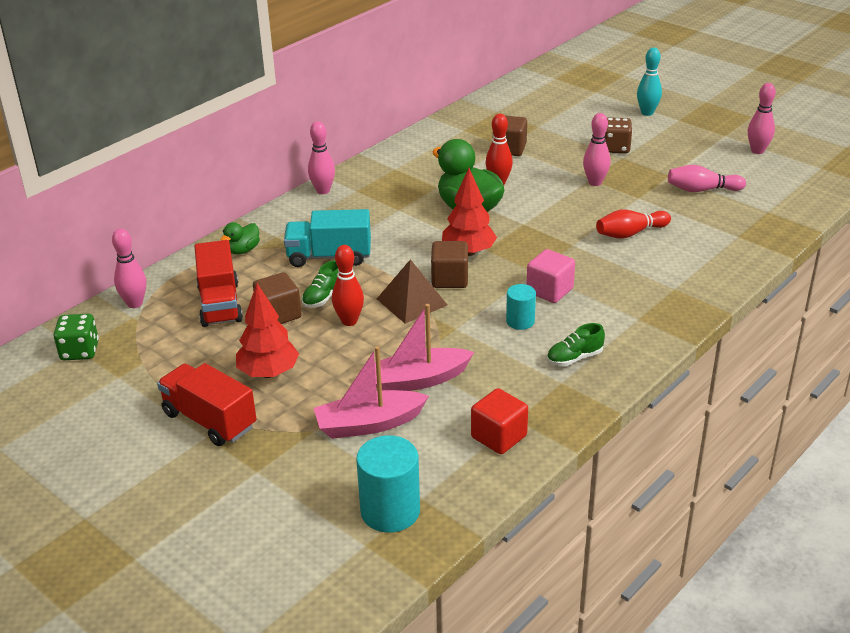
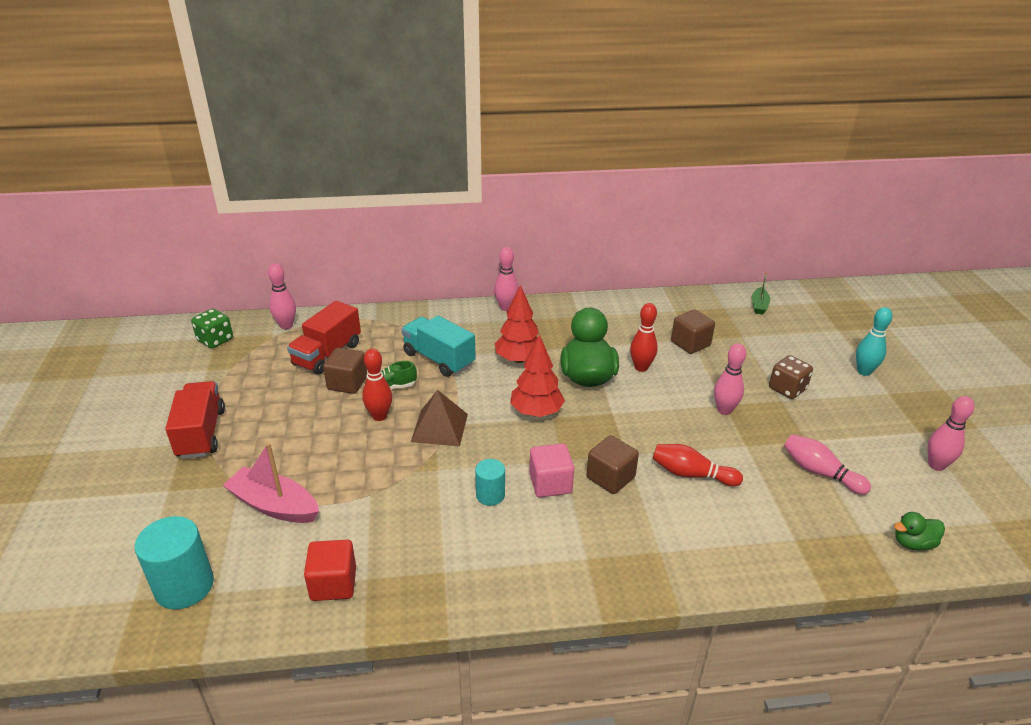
camera: 40 degrees right, 0 degrees up
(243, 250) = (395, 324): green duck -> green duck (913, 543)
(268, 373) = (279, 422): red tree -> red tree (519, 359)
(418, 380) = (352, 493): pink boat -> none
(450, 279) = (491, 426): brown cube -> brown cube (610, 477)
(519, 98) = (759, 305): none -> green boat
(574, 358) = (484, 557): green shoe -> none

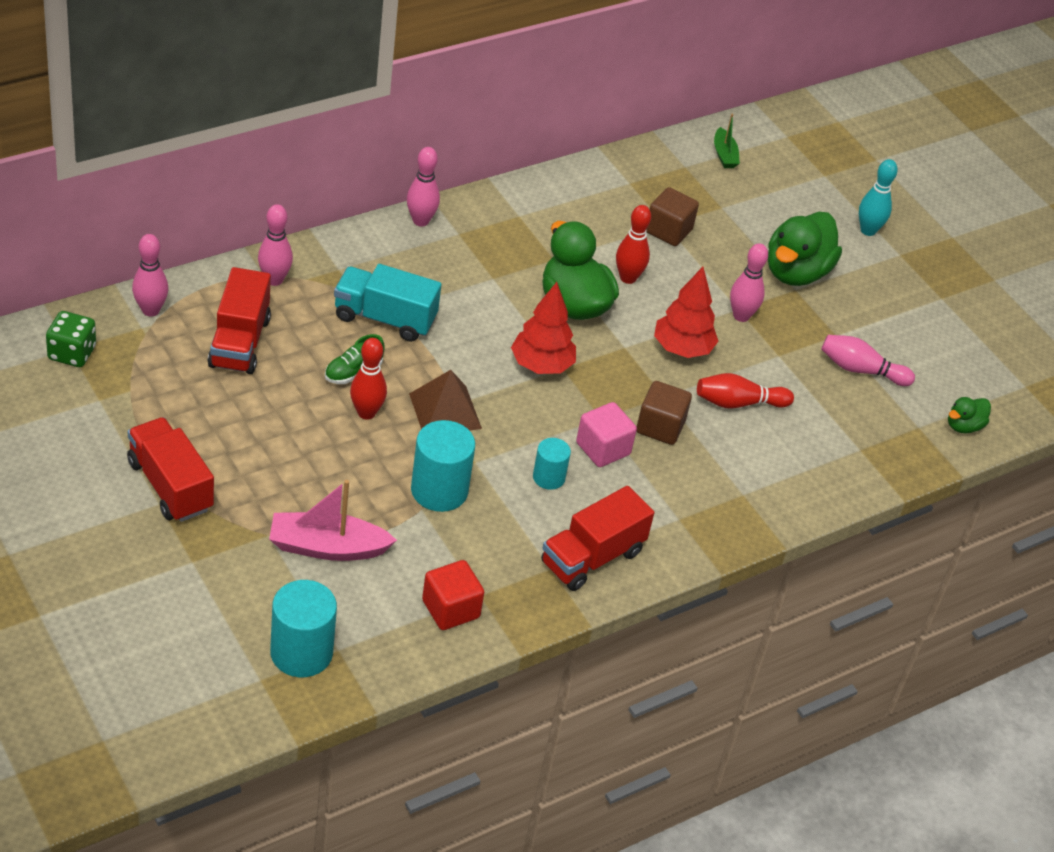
camera: 30 degrees left, 10 degrees up
(347, 383) = (296, 377): brown cube -> none
(394, 484) = (439, 490): none -> turquoise cylinder
(487, 572) = (592, 557): none -> red truck
(519, 359) = (481, 297): red tree -> red tree (682, 349)
(787, 389) = (796, 272): brown dice -> green duck
(936, 465) = (965, 335): pink bowling pin -> pink bowling pin (274, 280)

